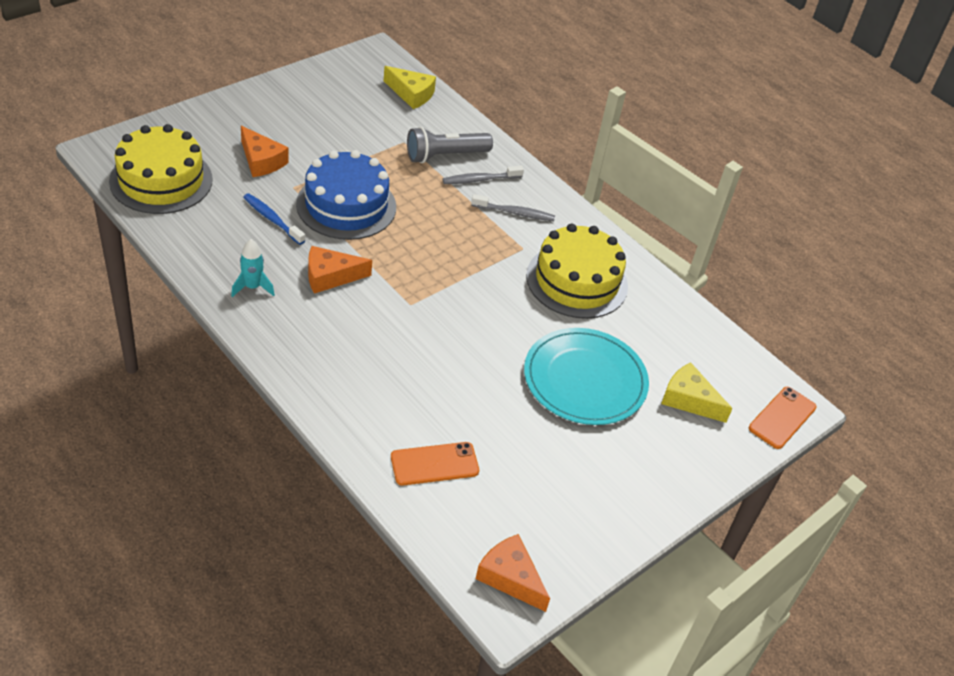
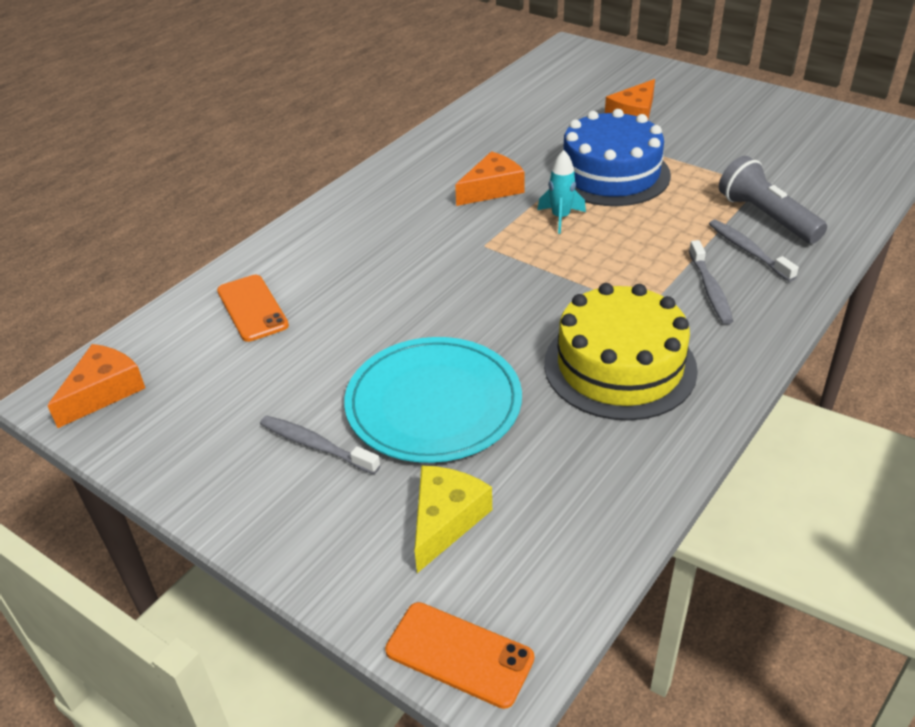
camera: 85 degrees right, 5 degrees down
(161, 180) = (556, 79): yellow cake -> none
(252, 287) = (447, 153): turquoise rocket -> turquoise rocket (560, 218)
(272, 219) = (551, 140): blue toothbrush -> none
(330, 276) = (492, 189): orange cheese -> orange cheese turned 75 degrees clockwise
(411, 94) = (857, 171): yellow cheese -> none
(608, 450) = (316, 445): none -> grey toothbrush

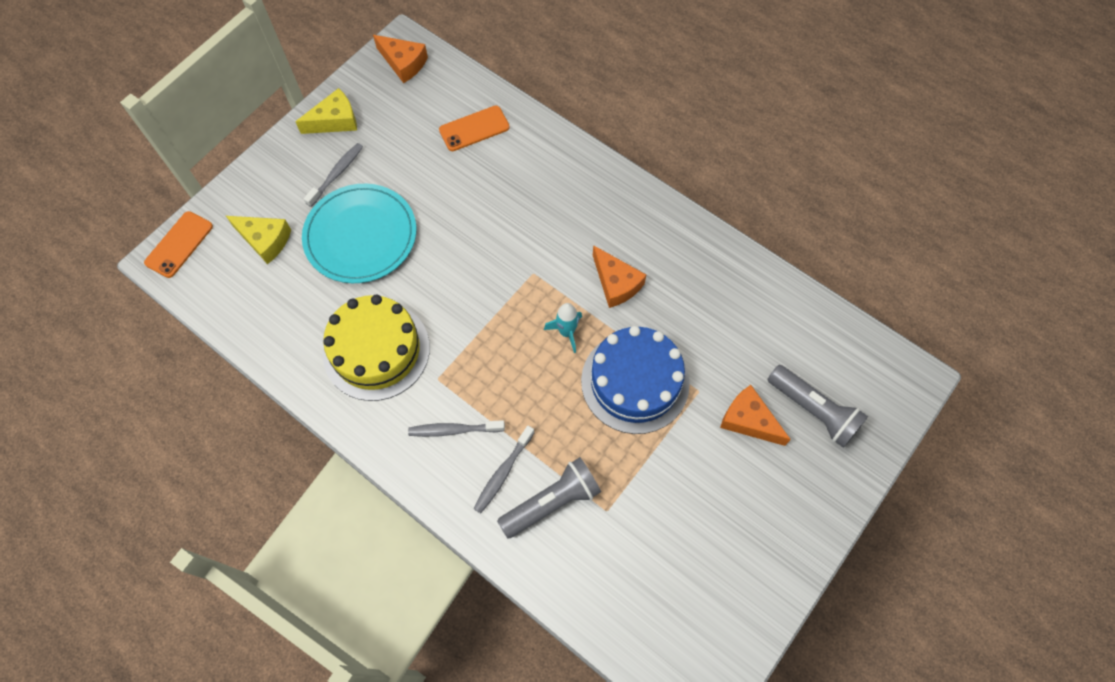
camera: 90 degrees right, 25 degrees up
(203, 462) = (335, 120): none -> yellow cheese
(613, 87) = (814, 411): none -> grey flashlight
(748, 250) = (503, 473): grey toothbrush -> grey toothbrush turned 150 degrees clockwise

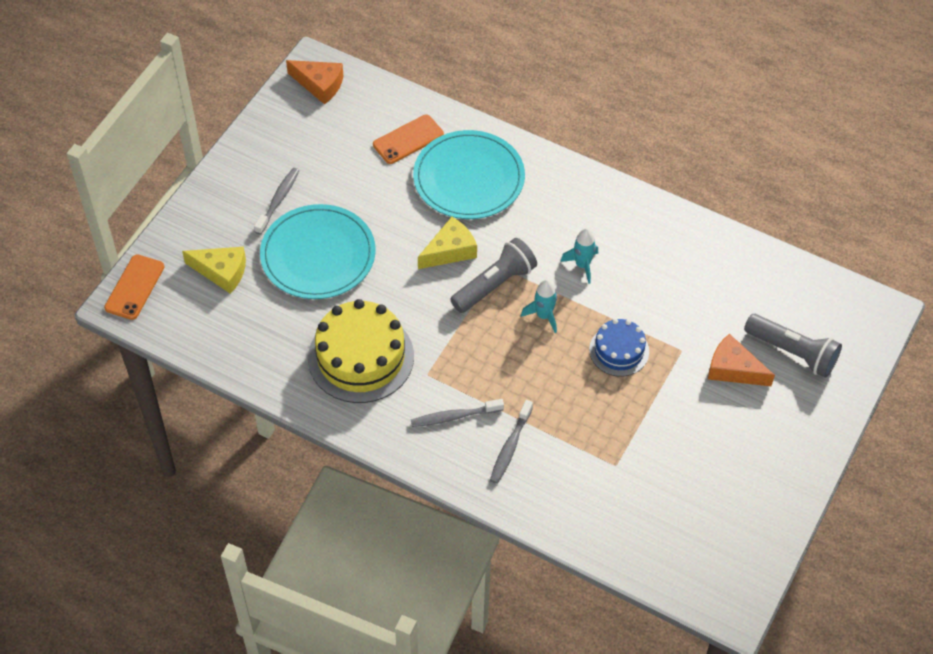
camera: 10 degrees left, 10 degrees down
(335, 120) = (263, 149): yellow cheese -> yellow cheese (450, 250)
(523, 176) = (469, 178): none -> turquoise plate
(552, 502) = (563, 465): grey flashlight -> grey flashlight (495, 284)
(616, 283) = (582, 265): orange cheese -> turquoise rocket
(635, 382) = (619, 350): blue cake -> blue cake, size x0.57

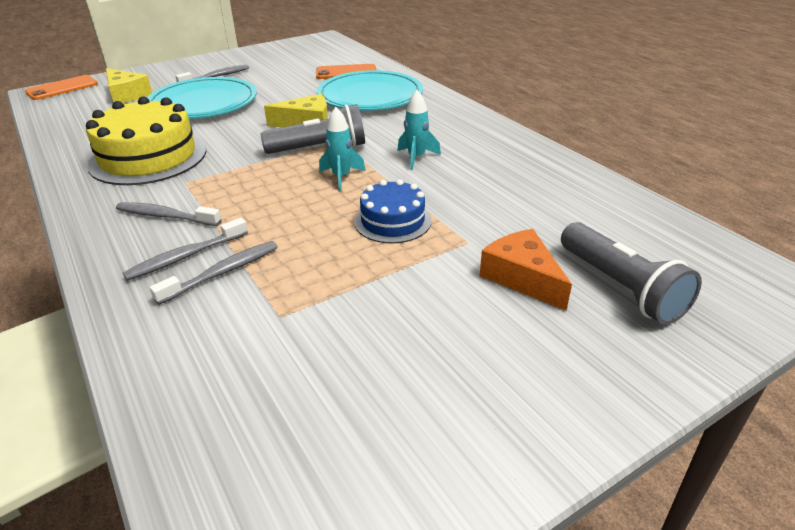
camera: 30 degrees right, 20 degrees down
(320, 85) = (316, 44): orange cheese -> none
(549, 448) = (223, 272): none -> grey toothbrush

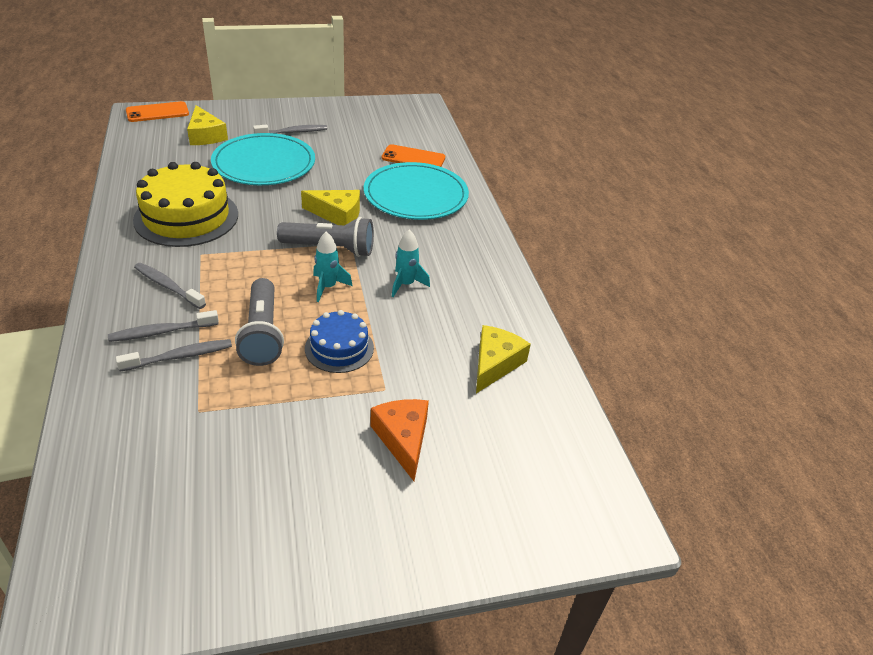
camera: 15 degrees right, 5 degrees up
(552, 195) = (495, 364): none -> yellow cheese
(621, 288) = (476, 477): grey flashlight -> grey flashlight (262, 334)

